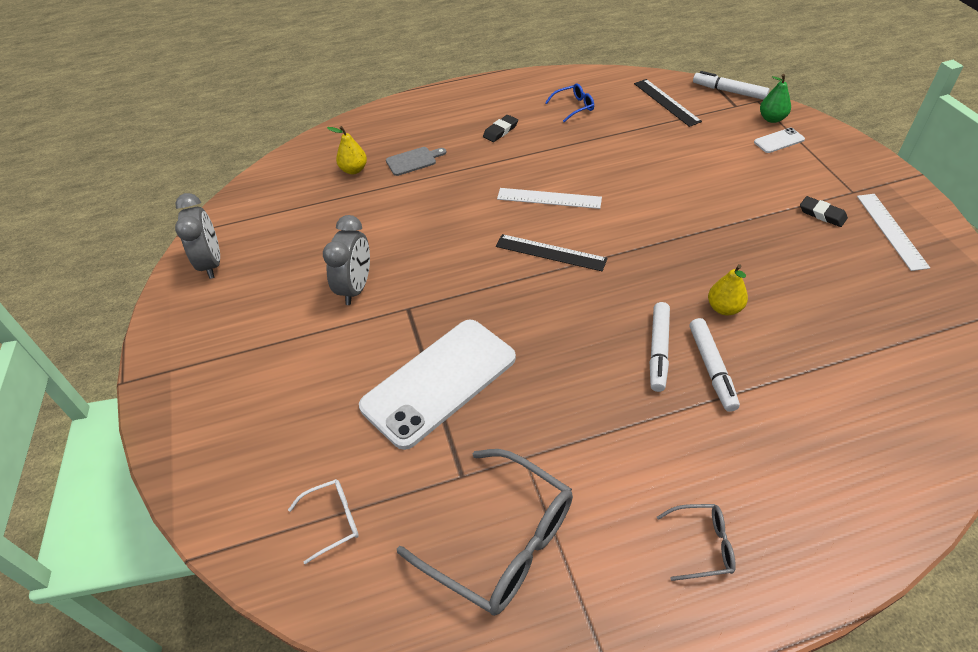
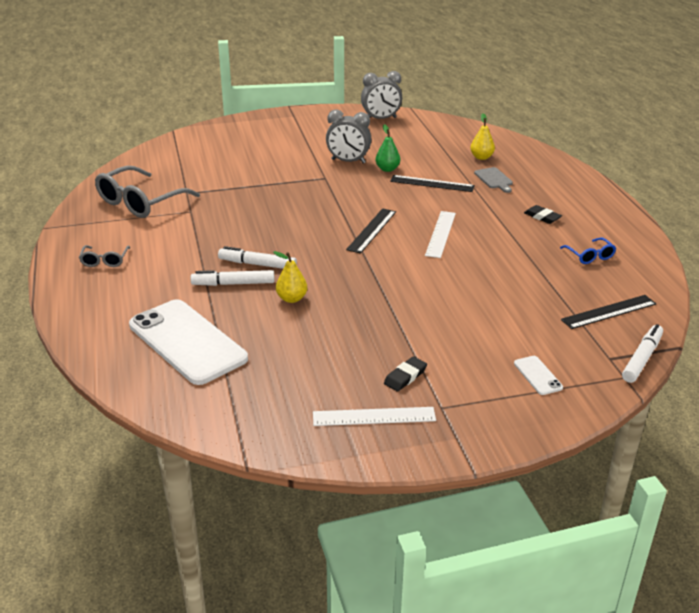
camera: 90 degrees right, 15 degrees down
(333, 521) = (176, 160): white glasses -> none
(425, 208) = (432, 183): none -> black ruler
(439, 382) = (257, 187): white phone -> white phone (187, 342)
(772, 119) = (584, 379): green pear -> green pear (387, 169)

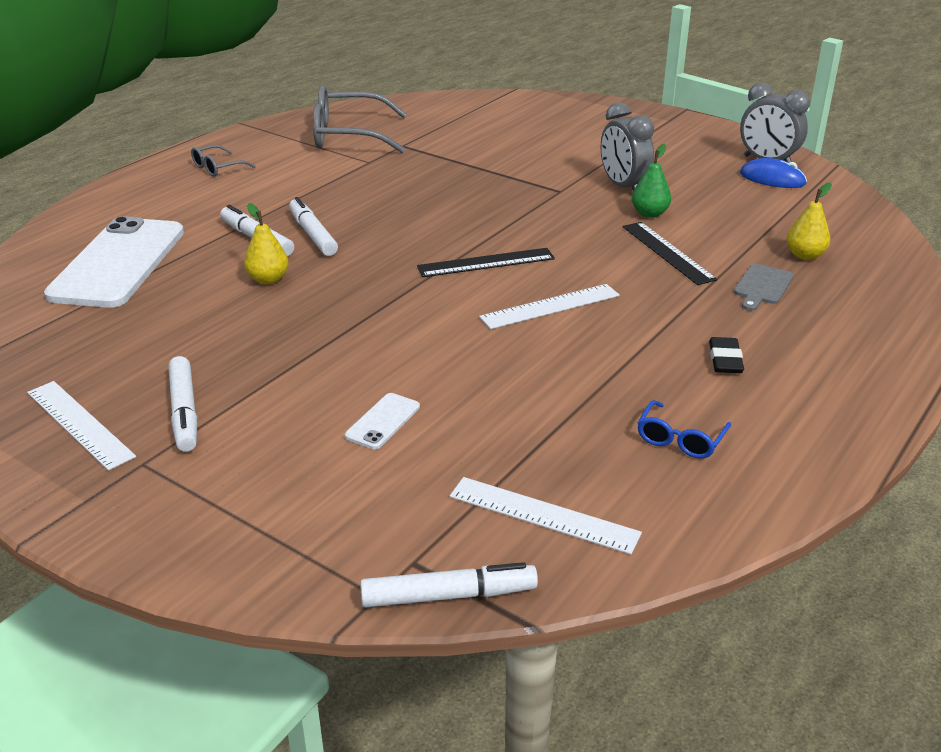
camera: 50 degrees right, 0 degrees up
(400, 127) = (772, 179): none -> blue mouse
(405, 377) = (184, 411): black eraser -> white marker
(537, 375) = (294, 511): white phone -> white phone (383, 421)
(609, 312) = (543, 514): black ruler -> white ruler

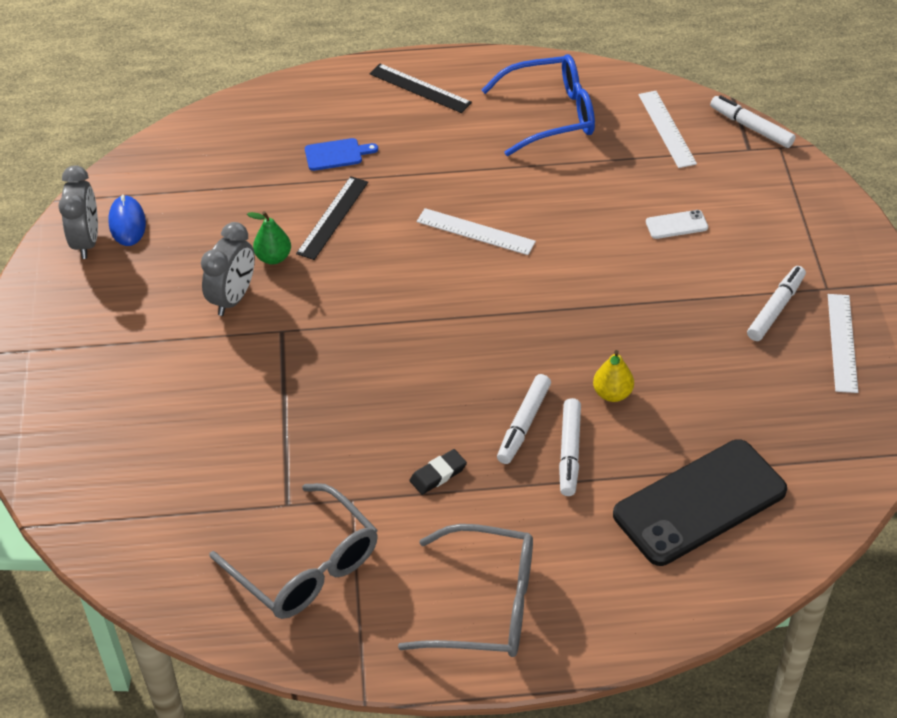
camera: 130 degrees left, 15 degrees up
(118, 263) = (700, 503): white phone -> black phone
(217, 168) = (486, 605): grey glasses -> grey glasses, size x2.08
(486, 262) = (453, 297): black ruler -> black ruler (420, 88)
(680, 439) = (551, 115): blue glasses -> blue glasses, size x2.08
(725, 359) = (451, 132): black eraser -> black eraser (438, 474)
(762, 286) = (336, 154): grey cutting board -> blue cutting board
(804, 255) = (265, 154): yellow pear -> none

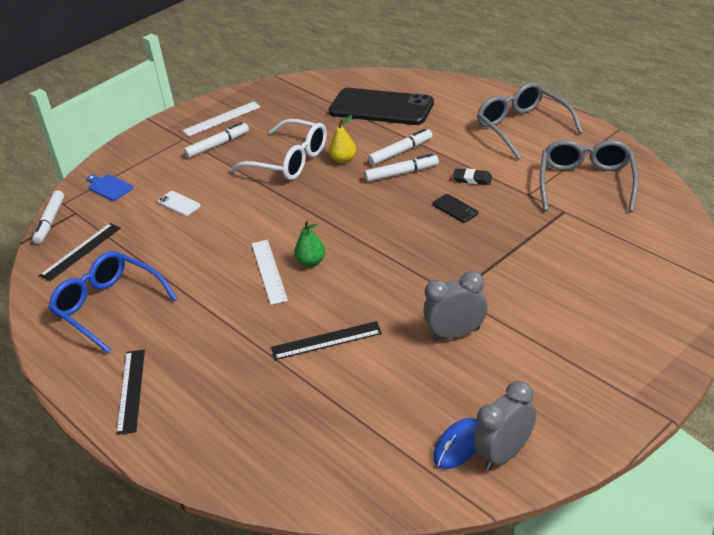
camera: 125 degrees left, 10 degrees down
(273, 257) = (397, 342): green pear -> green pear (311, 262)
(336, 154) = (256, 384): blue cutting board -> blue cutting board (109, 187)
(404, 422) = (455, 208): none -> black phone
(665, 348) = (289, 161): none -> white glasses
(666, 129) = (81, 251): white ruler -> black ruler
(775, 308) = (217, 145): white marker -> white marker turned 150 degrees clockwise

